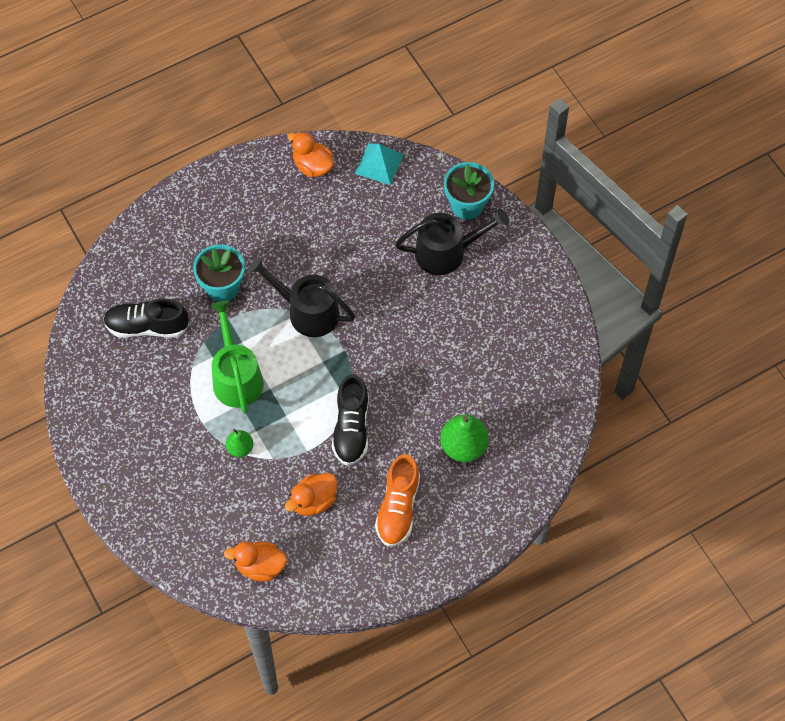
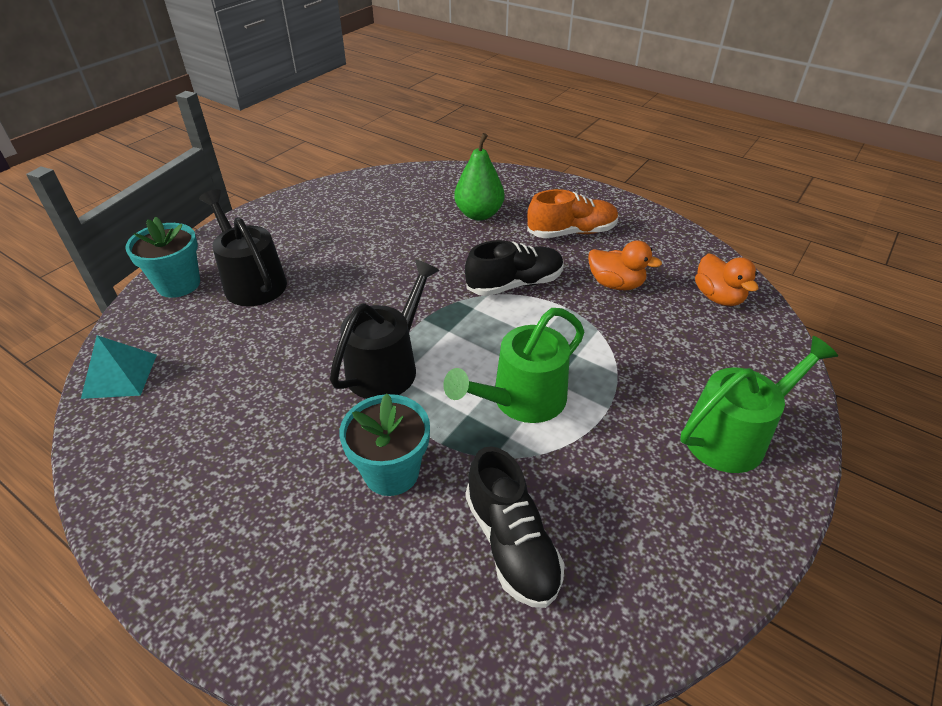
camera: 115 degrees left, 20 degrees down
(144, 480) = (732, 435): none -> green watering can
(240, 448) = (609, 360): green pear -> none
(307, 312) = (387, 366): black watering can -> black watering can turned 150 degrees counterclockwise
(312, 166) = (131, 446): orange duck -> none

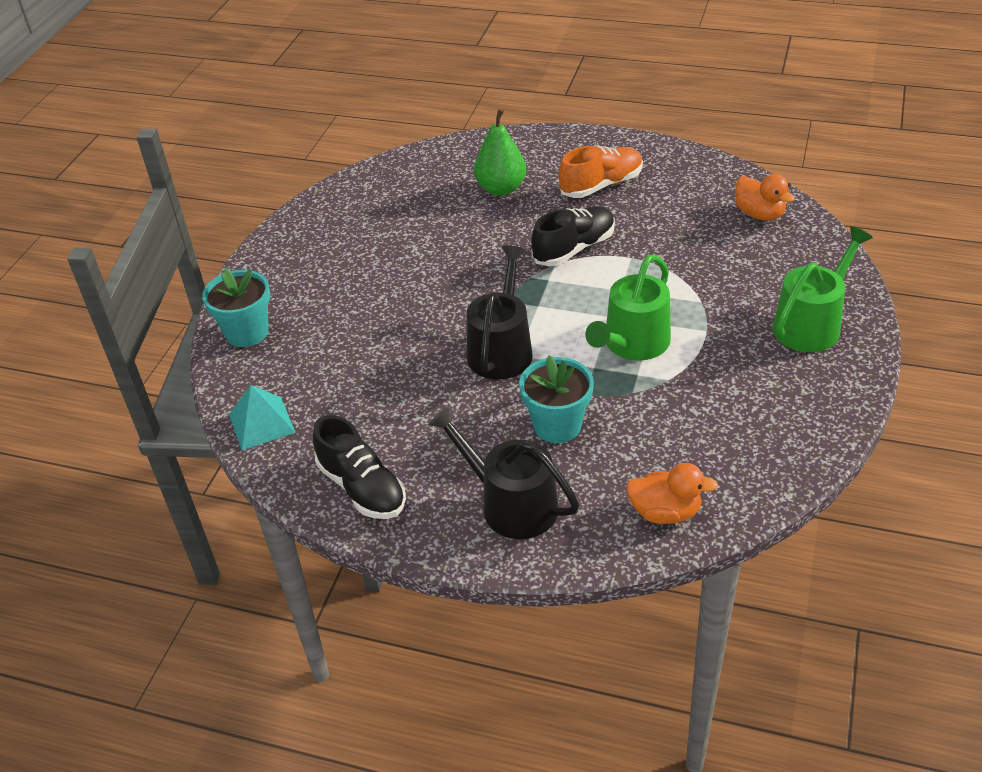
camera: 15 degrees left, 0 degrees up
(252, 282) = (320, 311): black watering can -> black watering can (511, 504)
(511, 543) = (678, 444): black shoe -> black shoe (362, 488)
(615, 284) = (665, 225): orange duck -> orange duck (665, 512)

